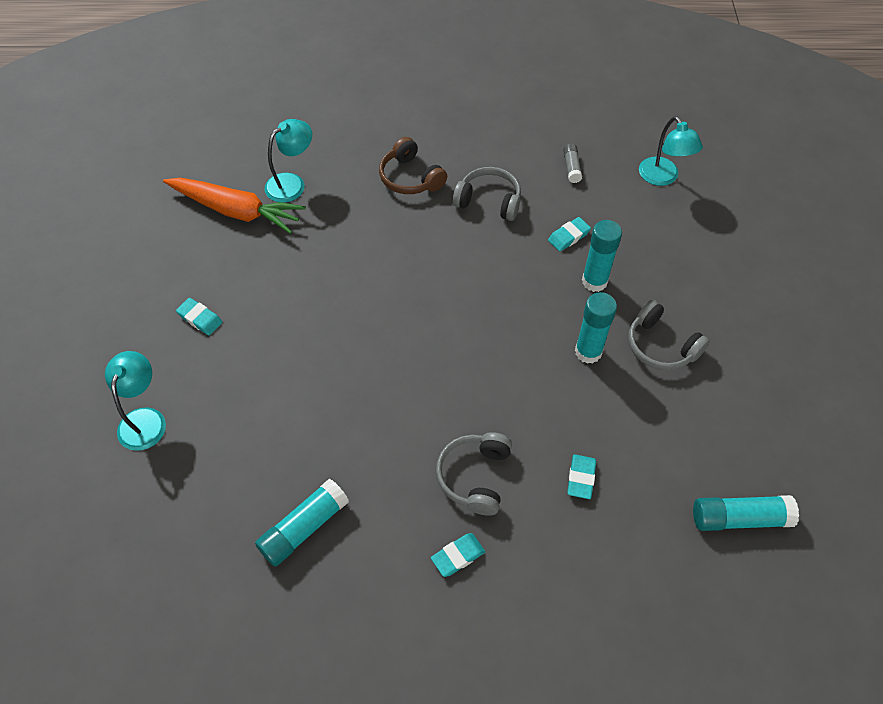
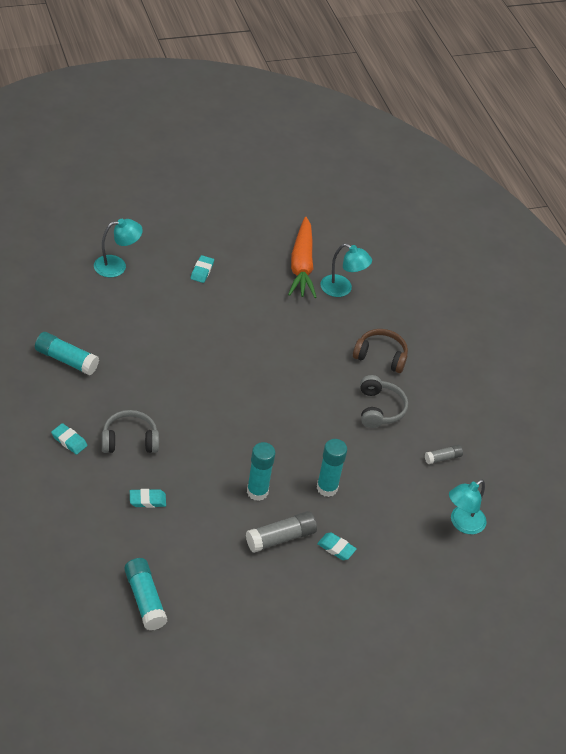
camera: 65 degrees right, 10 degrees down
(410, 178) = (380, 356): brown headphones -> brown headphones turned 75 degrees clockwise
(568, 236) = (366, 465): turquoise eraser -> turquoise eraser (336, 548)
(660, 346) = (280, 538): grey headphones -> grey glue stick

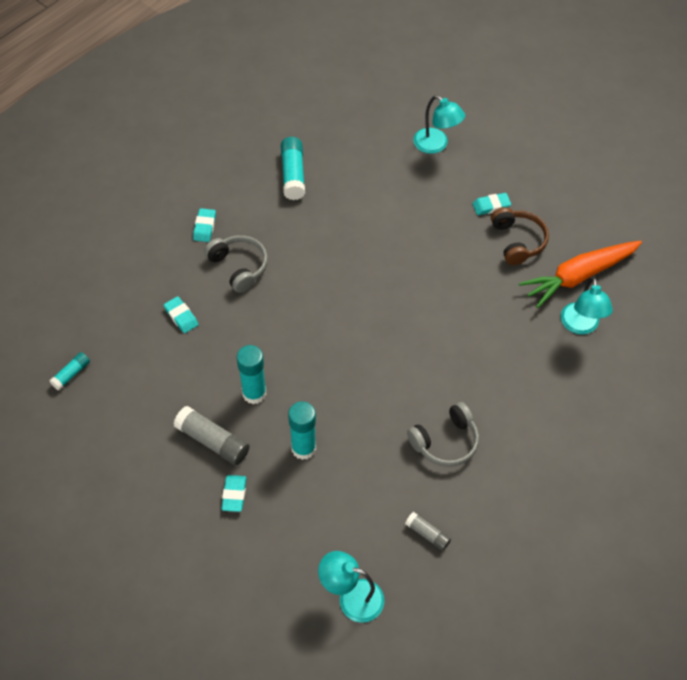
camera: 65 degrees right, 10 degrees up
(144, 599) = (71, 374): turquoise glue stick -> turquoise glue stick, size x0.58
(380, 356) = (519, 406): brown headphones -> brown headphones (517, 241)

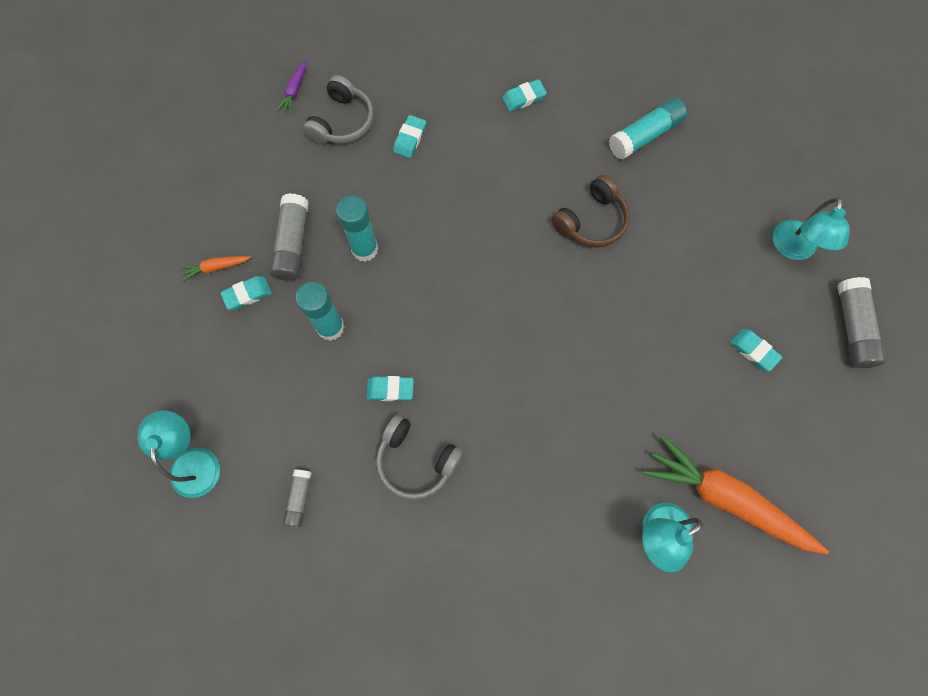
camera: 60 degrees right, 15 degrees up
(71, 374) = (295, 90): turquoise glue stick -> purple carrot
(193, 507) = (216, 268): none -> orange carrot
(239, 267) = (498, 153): grey headphones -> grey headphones (342, 122)
(380, 432) = (390, 389): none -> turquoise eraser
(509, 148) = (852, 328): none -> grey glue stick
(517, 241) = (726, 405): brown headphones -> brown headphones (591, 221)

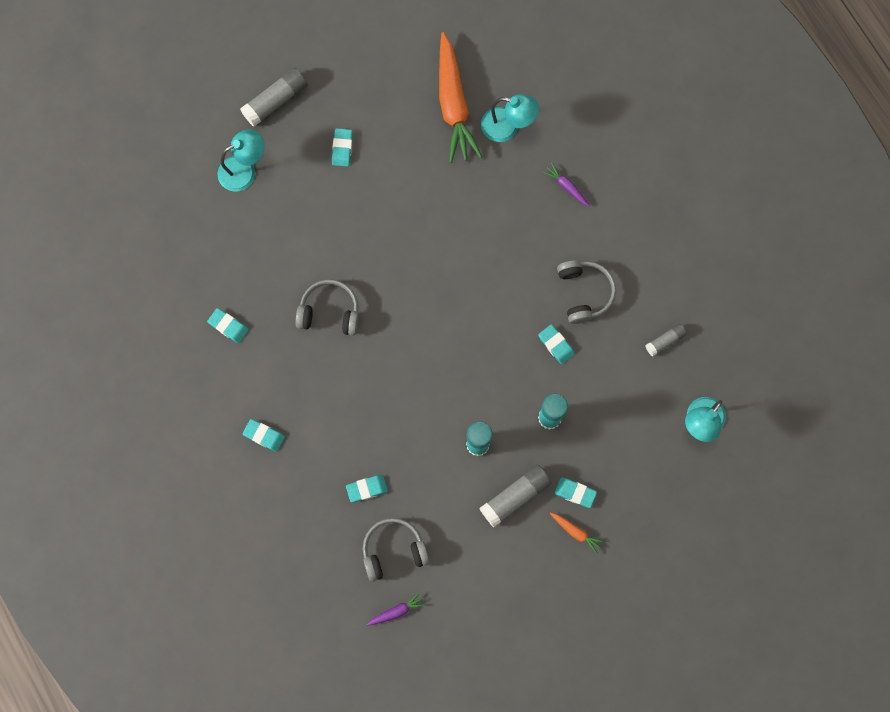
camera: 130 degrees left, 5 degrees up
(541, 540) = (566, 187): none -> purple carrot
(591, 221) = (330, 312): brown headphones -> grey headphones
(644, 136) = (228, 326): turquoise glue stick -> turquoise eraser

